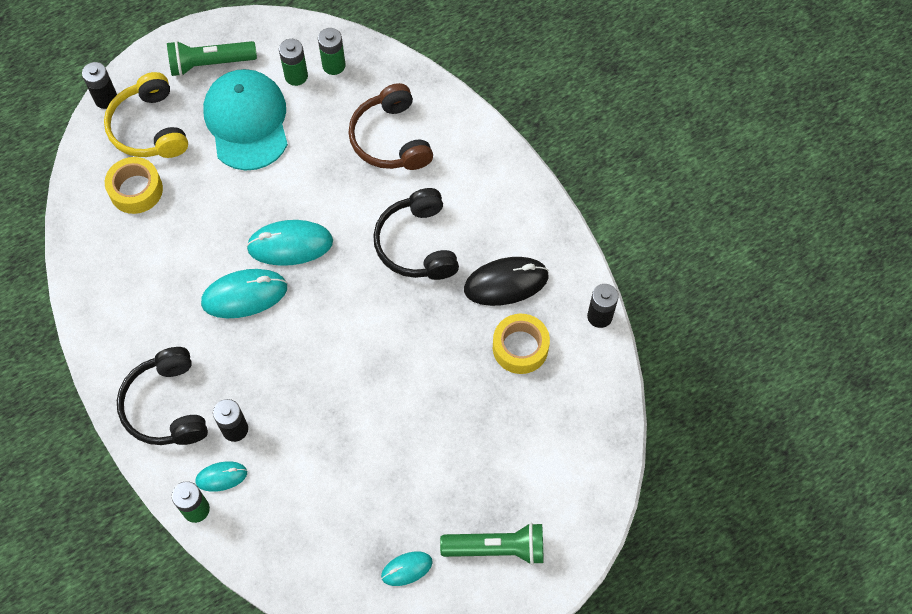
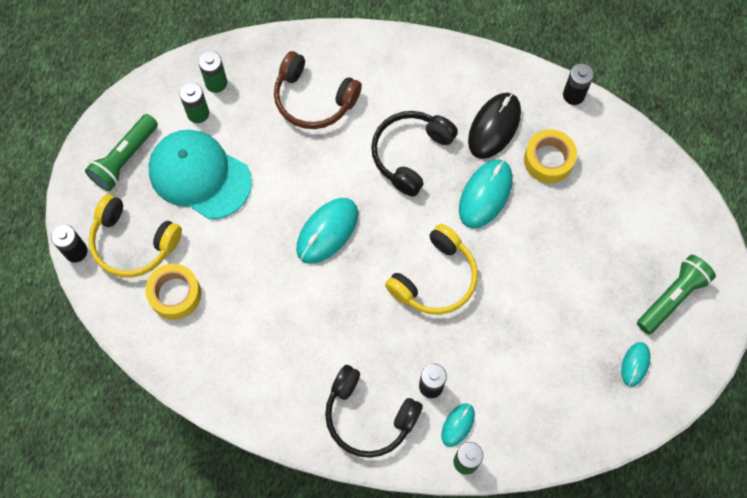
camera: 45 degrees left, 5 degrees up
(244, 295) = (335, 294): turquoise mouse -> turquoise mouse (485, 194)
(329, 354) = (435, 279): none -> yellow headphones
(417, 244) = (410, 154): black headphones -> black headphones turned 90 degrees clockwise

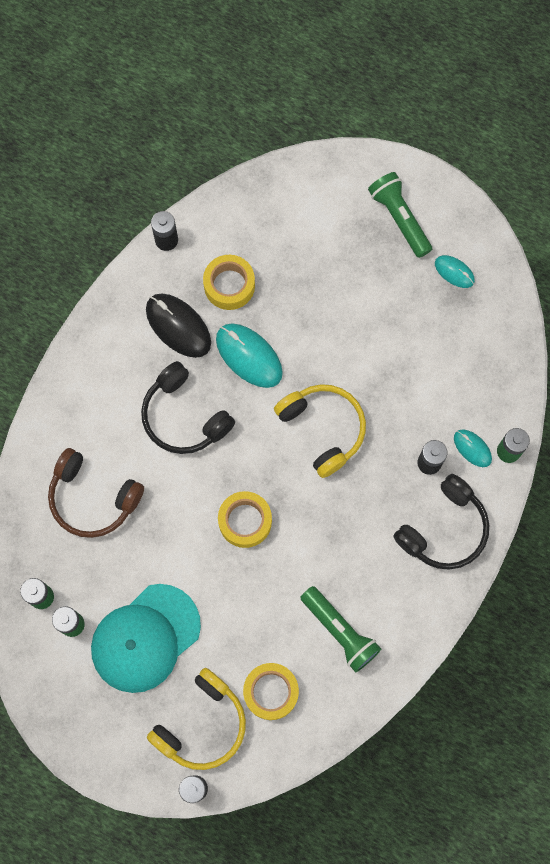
camera: 75 degrees left, 5 degrees up
(125, 159) = (102, 715): green flashlight -> green flashlight (340, 631)
(313, 99) = (92, 498): brown headphones -> brown headphones turned 75 degrees clockwise
(327, 231) = (245, 521): turquoise mouse -> yellow tape

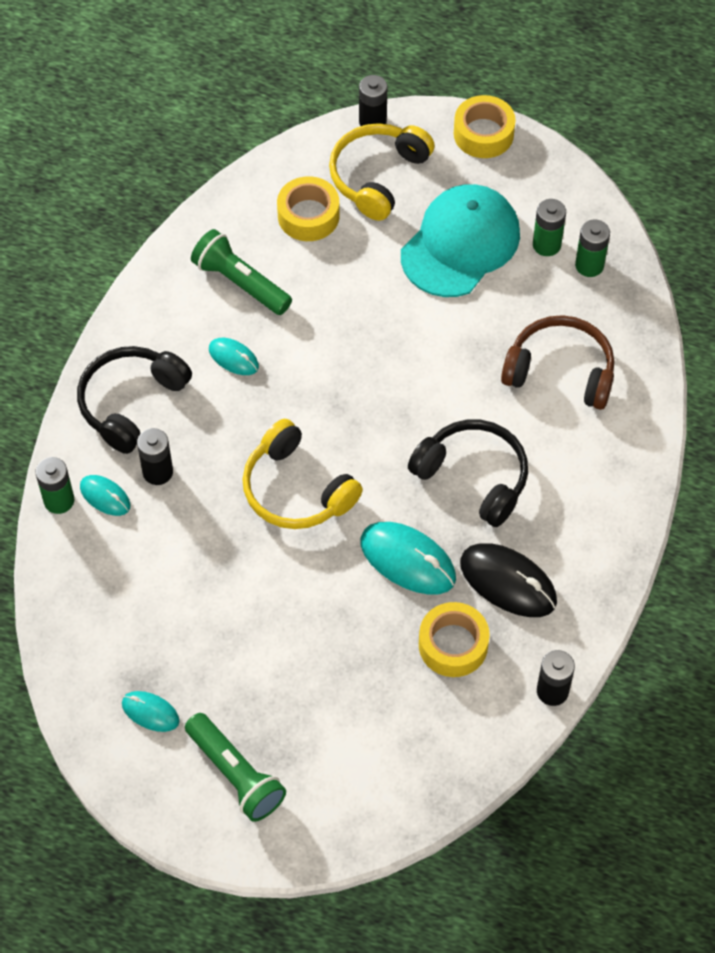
camera: 170 degrees right, 15 degrees down
(245, 521) = (372, 375): yellow tape -> yellow tape (483, 134)
(356, 557) = (233, 358): none -> turquoise mouse

